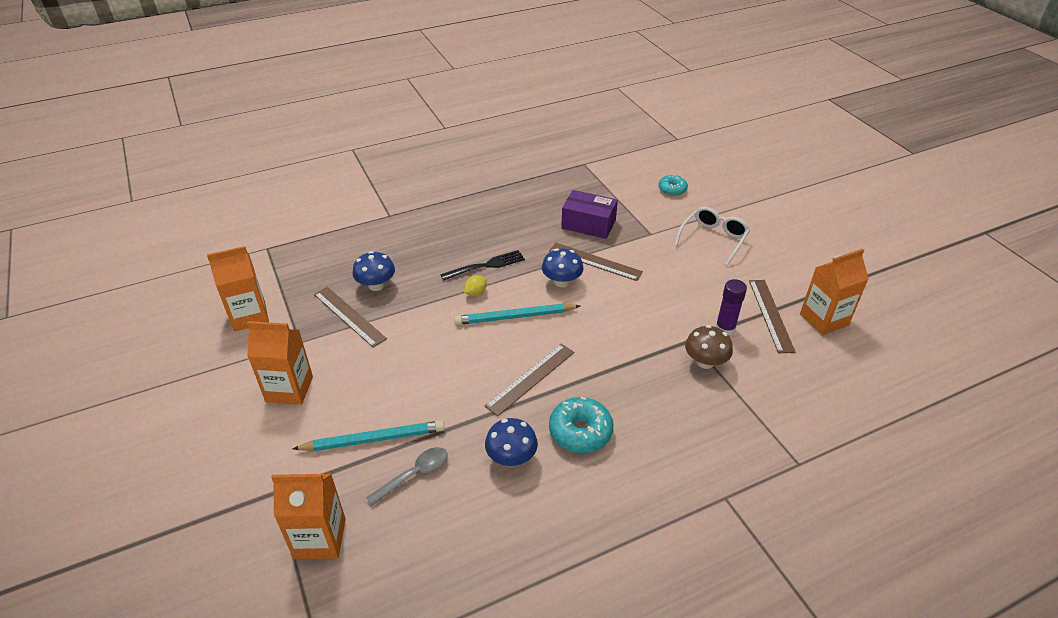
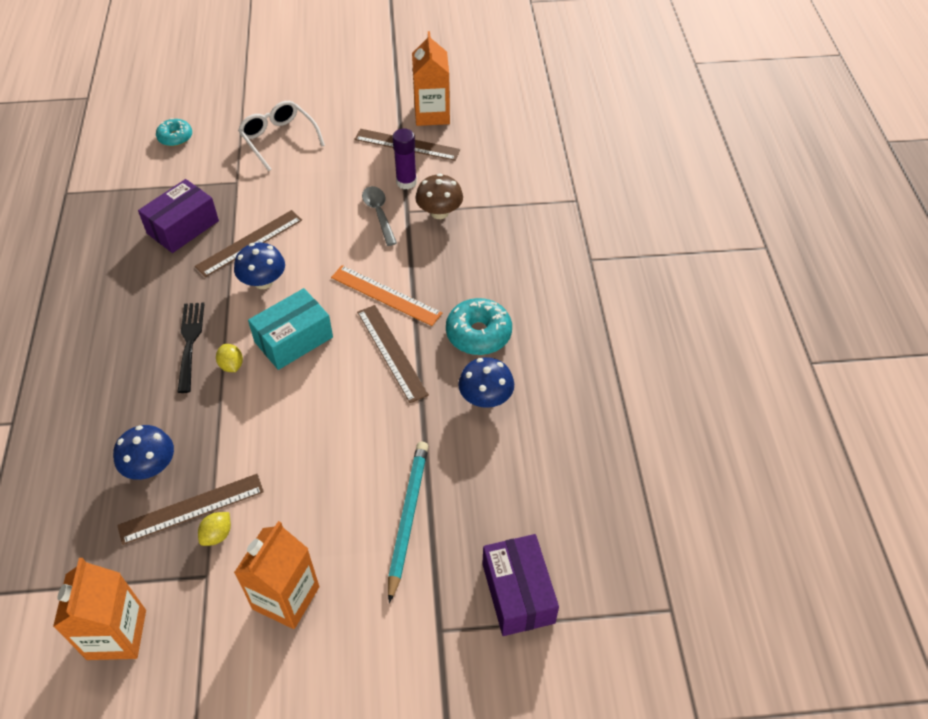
camera: 70 degrees left, 10 degrees up
(320, 538) = (518, 593): orange carton -> purple box
(332, 336) = (217, 535): none -> yellow lemon
(414, 474) = (472, 488): grey spoon -> grey spoon (379, 214)
(515, 317) = (293, 339): turquoise pencil -> turquoise box
(588, 356) = (385, 295): none -> orange ruler

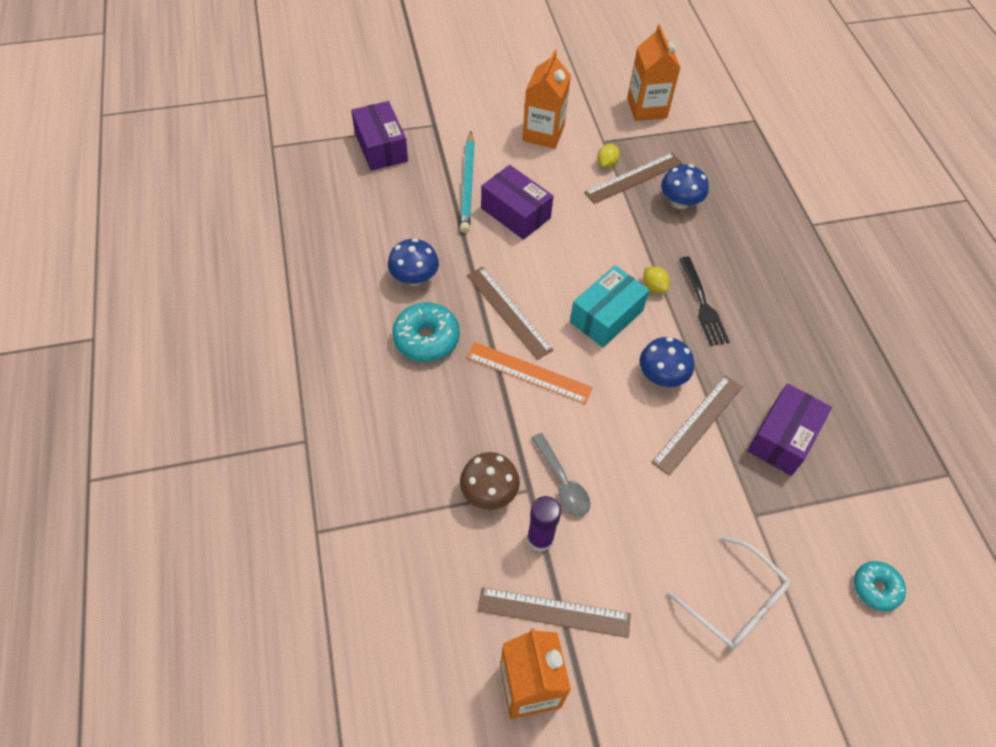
camera: 170 degrees right, 5 degrees up
(356, 469) = (515, 213): none -> purple box

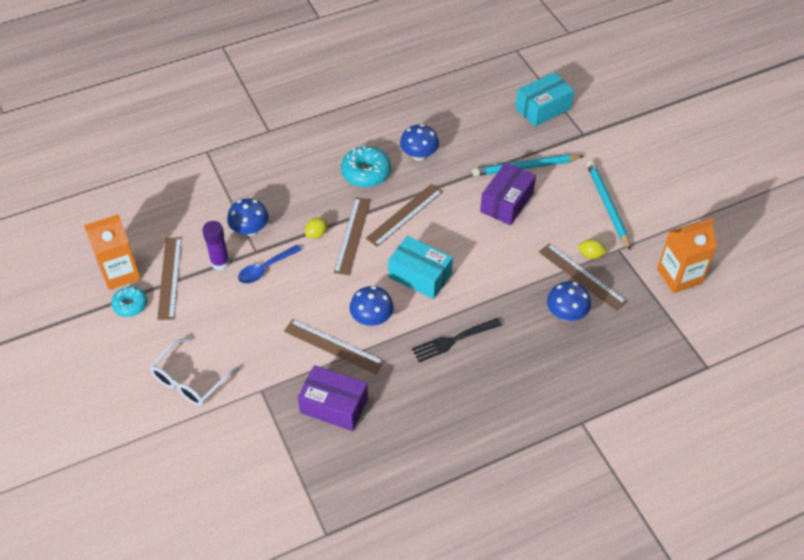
camera: 80 degrees right, 5 degrees down
(381, 147) = (543, 108): purple box -> turquoise box
(489, 492) = (250, 230): brown mushroom -> blue mushroom
(528, 372) = (352, 235): orange ruler -> brown ruler
(543, 133) = (607, 205): orange carton -> turquoise pencil
(562, 482) = (266, 268): grey spoon -> blue spoon
(654, 286) = (461, 304): yellow lemon -> yellow lemon (316, 234)
(876, 588) = (213, 474): turquoise donut -> turquoise donut (130, 305)

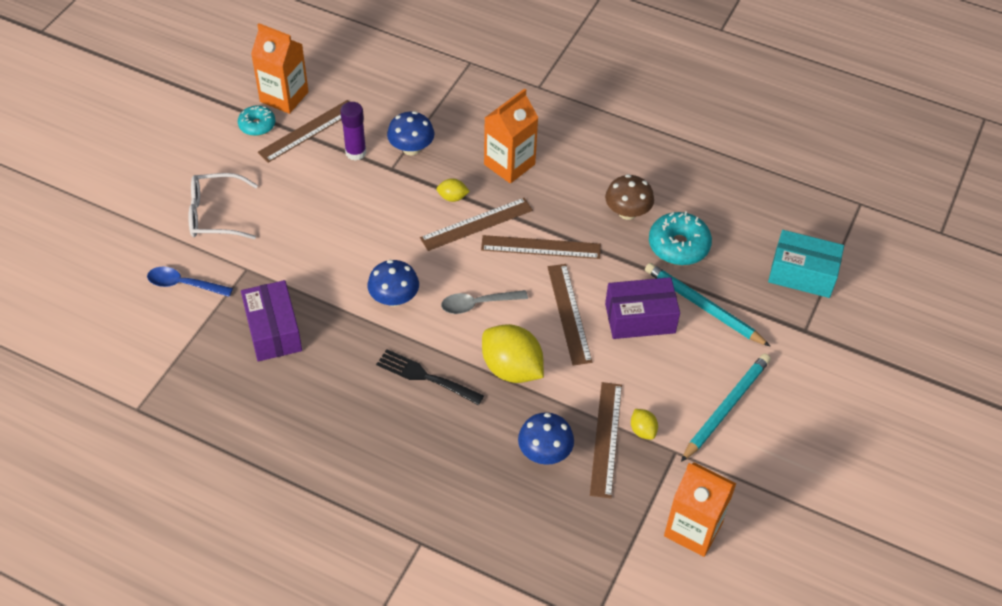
camera: 50 degrees right, 0 degrees up
(266, 268) = (379, 187): blue spoon -> blue spoon (184, 284)
(319, 187) = (509, 164): none -> orange carton
(333, 346) = (337, 289): brown ruler -> brown ruler (569, 313)
(366, 173) = (562, 187): turquoise donut -> turquoise donut (678, 246)
(419, 155) = (627, 212): blue mushroom -> brown mushroom
(420, 276) = (478, 304): turquoise box -> grey spoon
(488, 290) = (511, 369): none -> yellow lemon

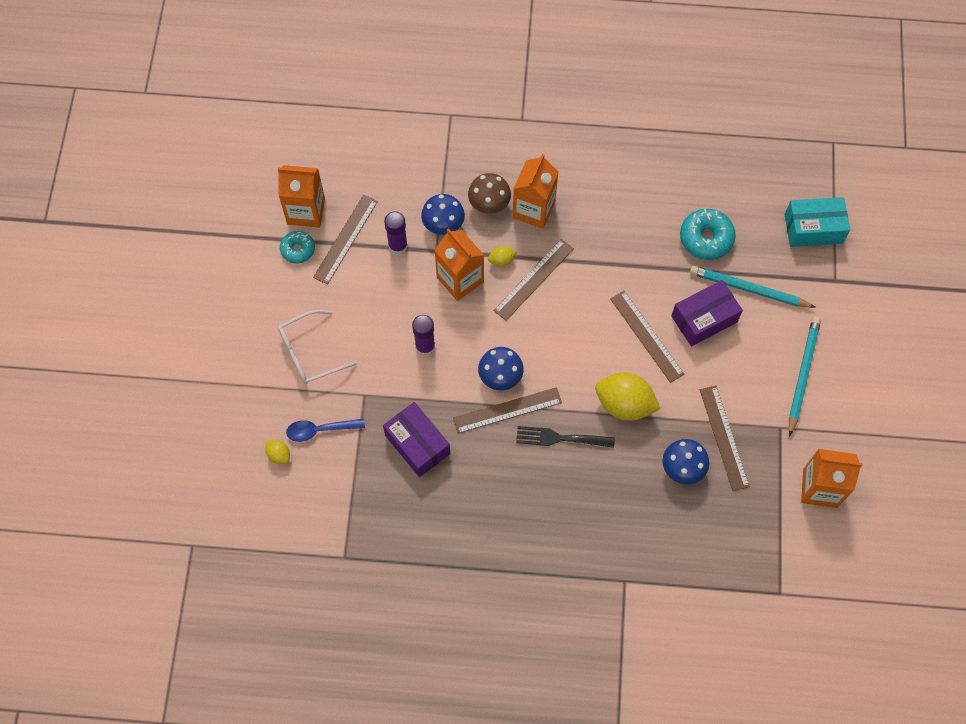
camera: 20 degrees left, 15 degrees up
(332, 246) = (425, 346): none -> purple glue stick
(401, 200) = (460, 279): none -> orange carton
(478, 304) = (570, 355): grey spoon -> none
(541, 247) = (596, 282): brown ruler -> brown ruler (507, 410)
(627, 212) = (651, 221): brown mushroom -> brown mushroom (489, 203)
(642, 430) = (748, 419): yellow lemon -> yellow lemon (279, 455)

